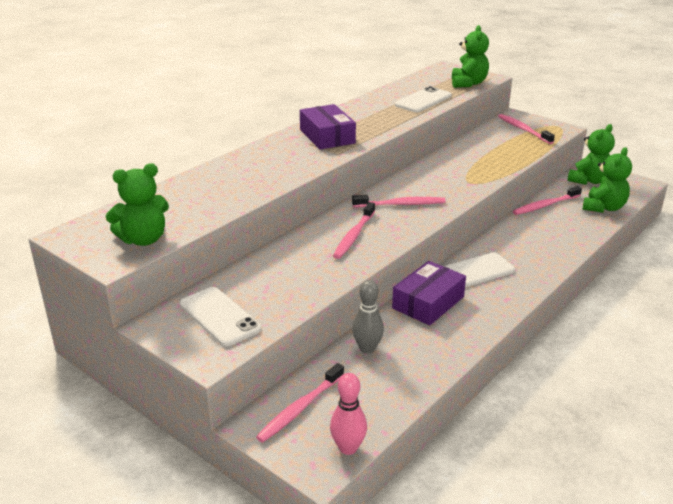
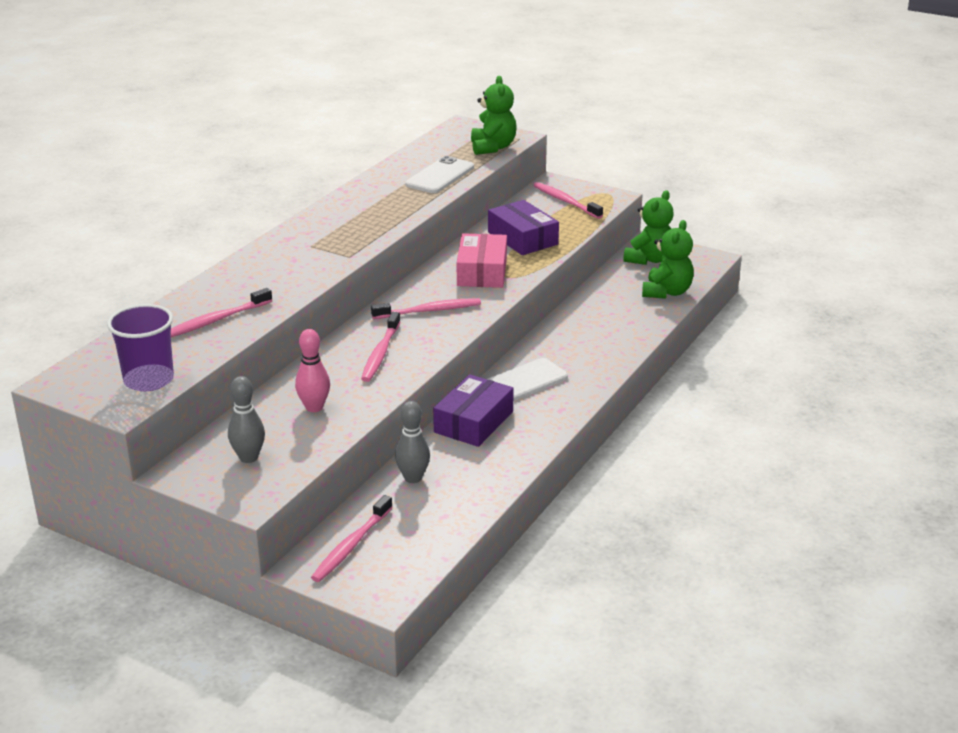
camera: 10 degrees left, 0 degrees up
(143, 239) = (149, 380): green teddy bear -> purple cup
(219, 316) = (248, 457): white phone -> grey bowling pin
(327, 136) = (330, 234): purple box -> purple box (522, 238)
(348, 448) = (409, 577): pink bowling pin -> pink bowling pin (314, 407)
(449, 177) = (482, 272): none -> pink box
(545, 205) = (599, 295): pink toothbrush -> pink toothbrush (216, 320)

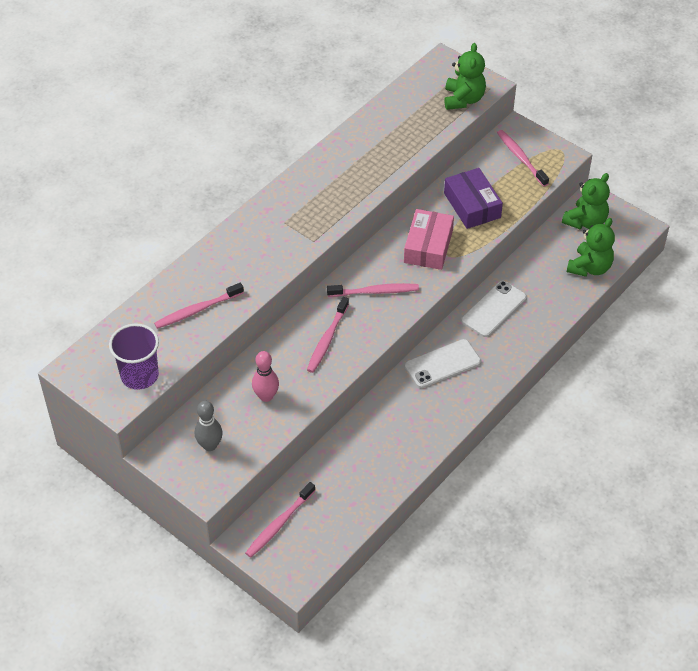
camera: 10 degrees right, 20 degrees up
(413, 478) = (336, 460): grey bowling pin -> none
(440, 176) = (409, 137): white phone -> white phone (494, 309)
(474, 422) = (394, 405): purple box -> none

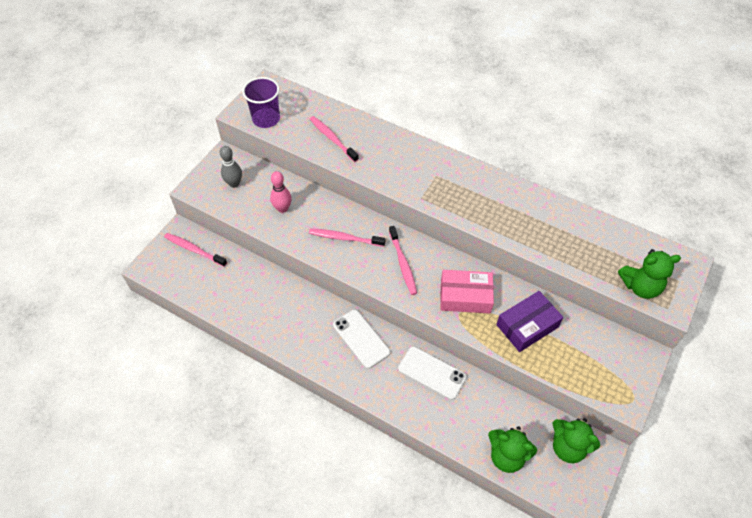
camera: 80 degrees right, 5 degrees up
(521, 158) = (606, 362): pink toothbrush -> none

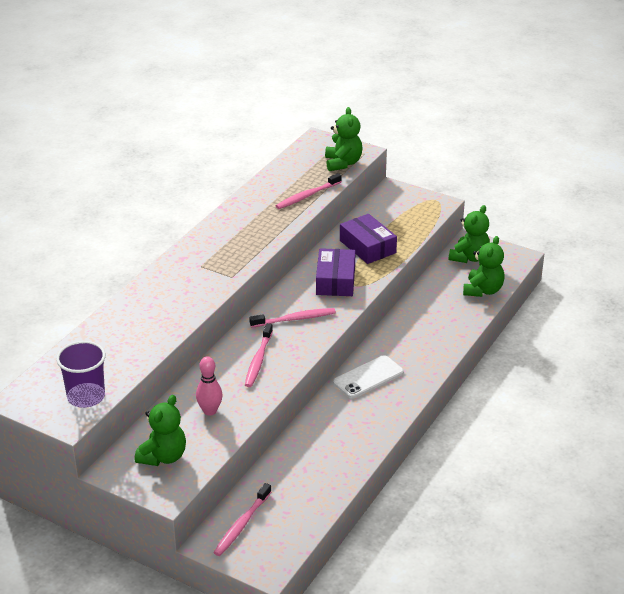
camera: 90 degrees left, 20 degrees down
(234, 183) = (163, 457): grey bowling pin -> green teddy bear
(332, 139) = (132, 340): pink toothbrush -> pink toothbrush (307, 196)
(432, 373) = (404, 330): white phone -> none
(465, 296) = (335, 280): pink box -> purple box

